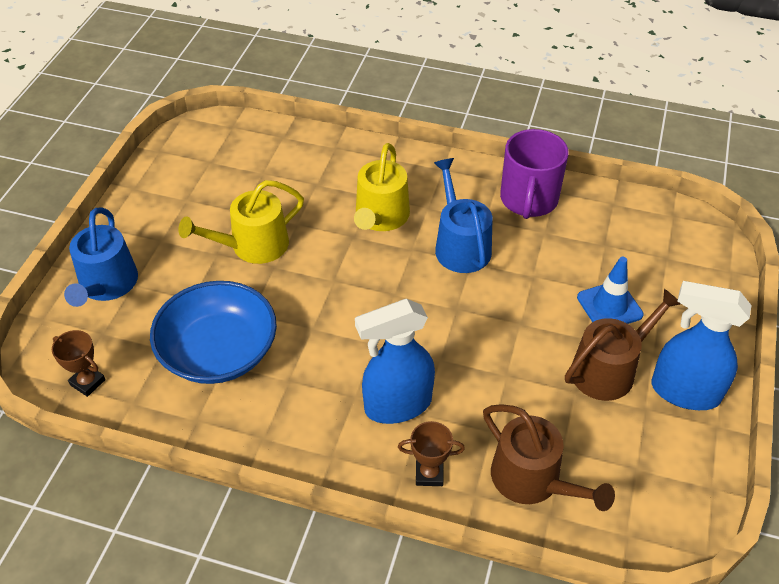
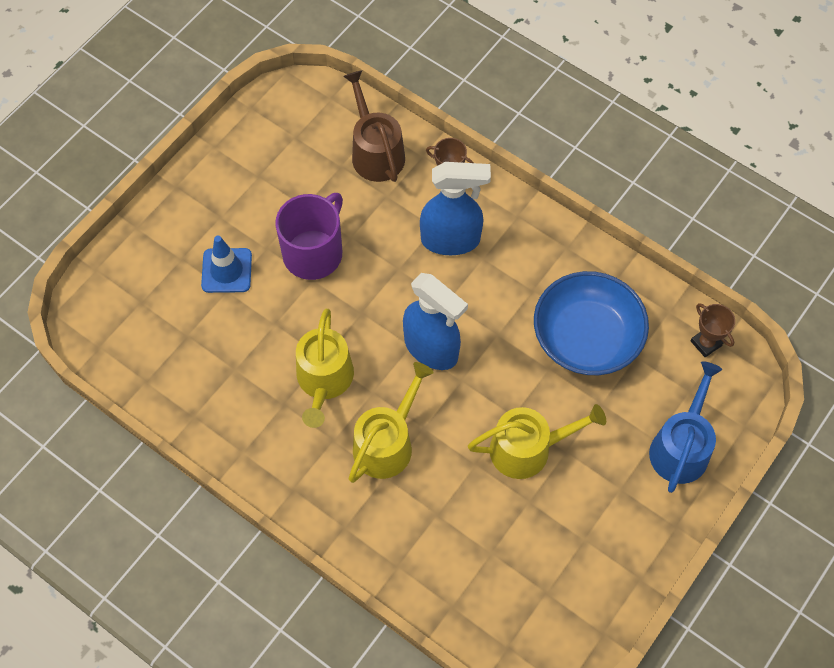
camera: 160 degrees left, 15 degrees up
(460, 245) = (324, 380): blue watering can -> yellow watering can
(528, 200) = (226, 415): purple mug -> purple mug (314, 253)
(609, 369) = (265, 215): brown watering can -> none
(684, 392) = (219, 179): blue spray bottle -> blue spray bottle (431, 349)

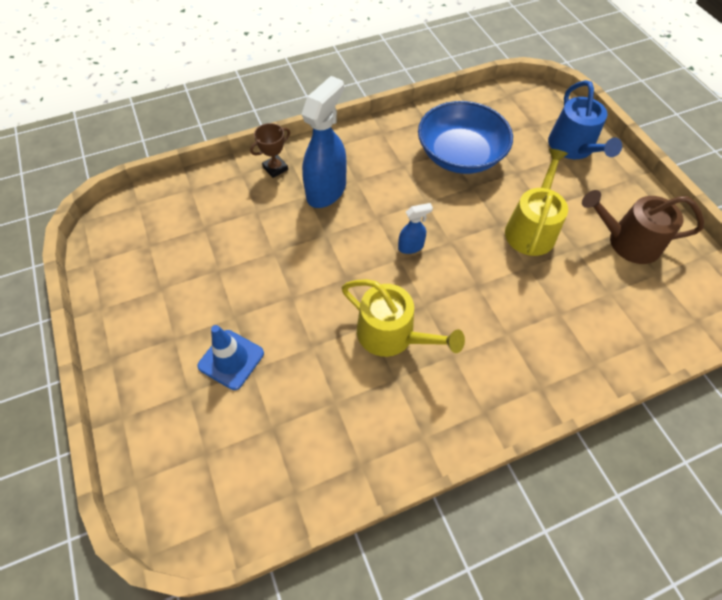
camera: 60 degrees left, 5 degrees down
(314, 253) = (267, 284): purple mug -> none
(375, 152) = (212, 200): brown watering can -> brown watering can (628, 241)
(387, 443) = (477, 317): yellow watering can -> none
(431, 349) = (411, 247): blue spray bottle -> blue spray bottle, size x0.48
(681, 447) = (573, 147): blue watering can -> blue watering can turned 150 degrees counterclockwise
(706, 343) = (502, 101): brown trophy -> none

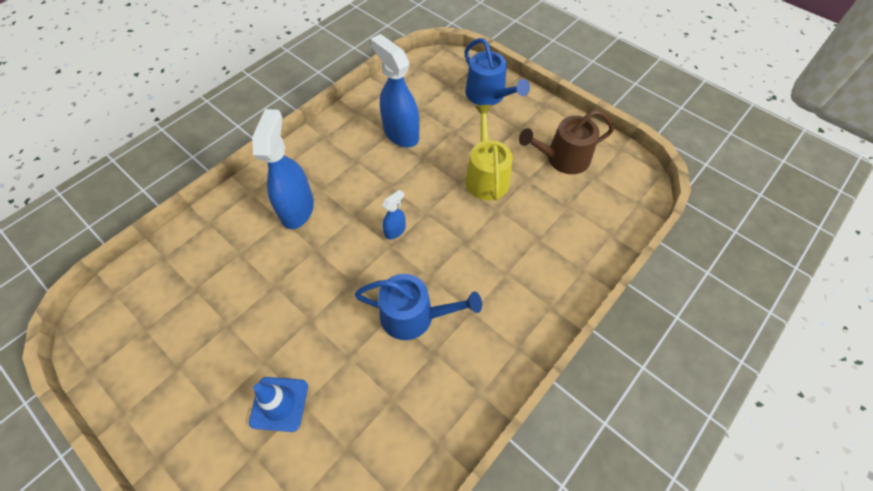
camera: 25 degrees left, 0 degrees up
(275, 168) = (239, 206): brown trophy -> none
(392, 335) = (414, 316): yellow watering can -> blue watering can
(460, 155) = (400, 133): blue bowl -> blue spray bottle

